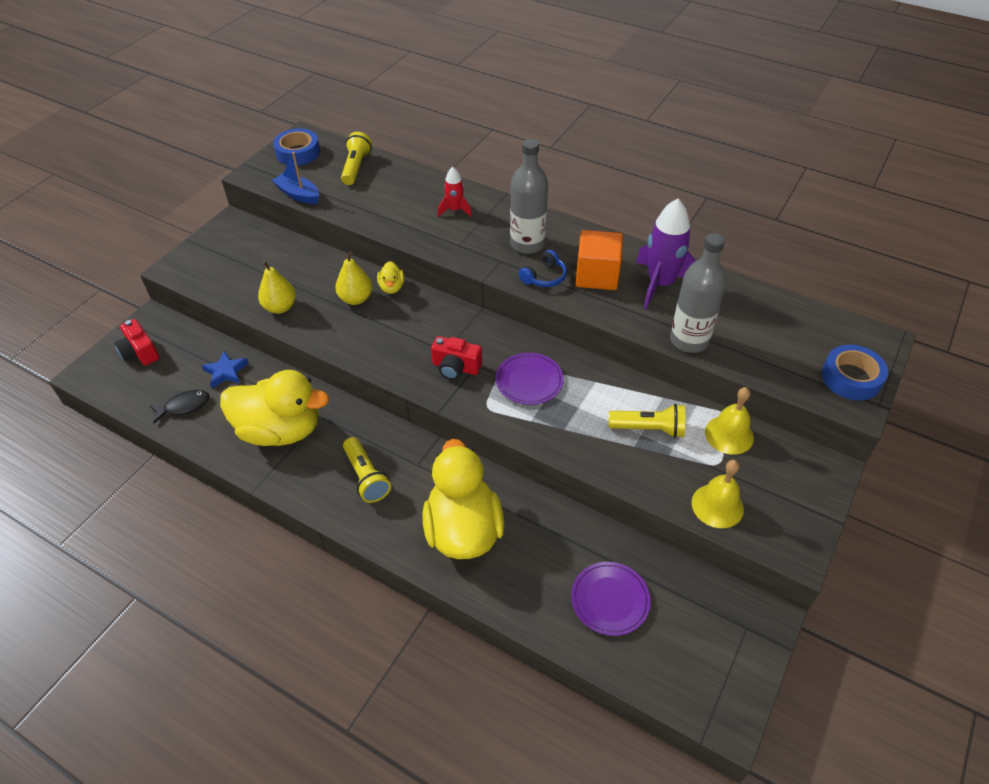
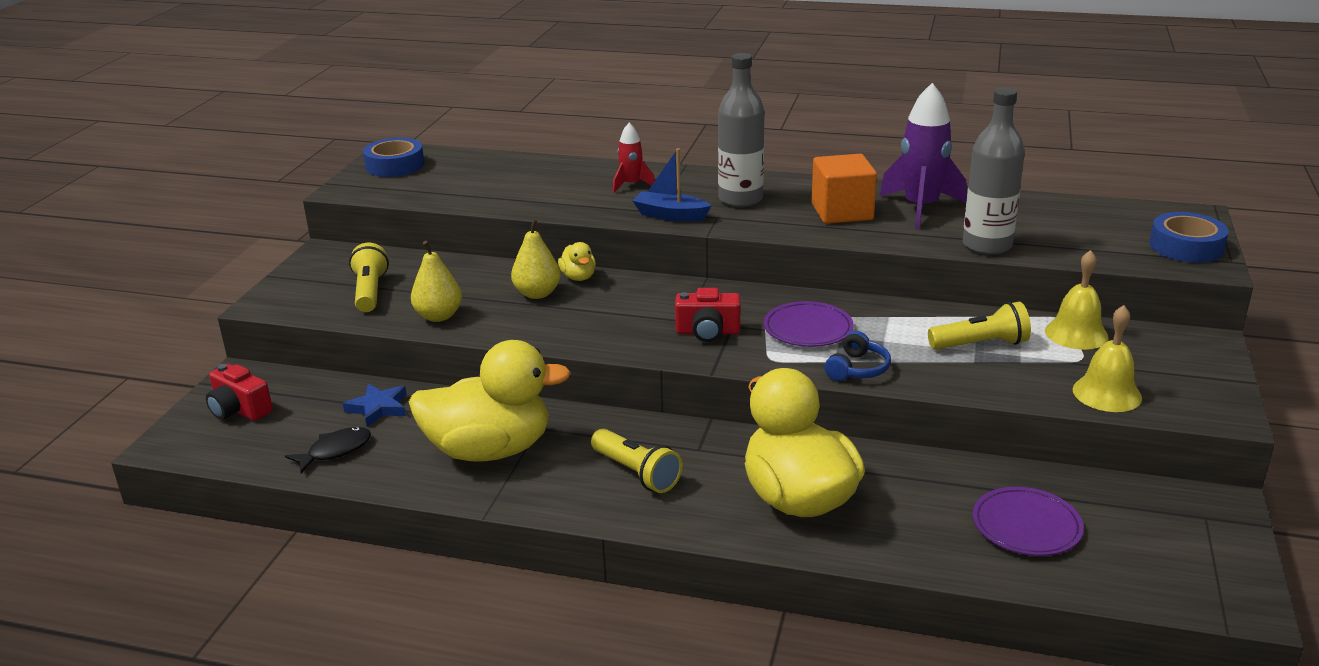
camera: 15 degrees left, 20 degrees down
(298, 194) = (418, 198): blue boat -> blue boat (670, 215)
(356, 167) = (480, 168): yellow flashlight -> yellow flashlight (370, 292)
(544, 277) = (780, 222): blue headphones -> blue headphones (857, 369)

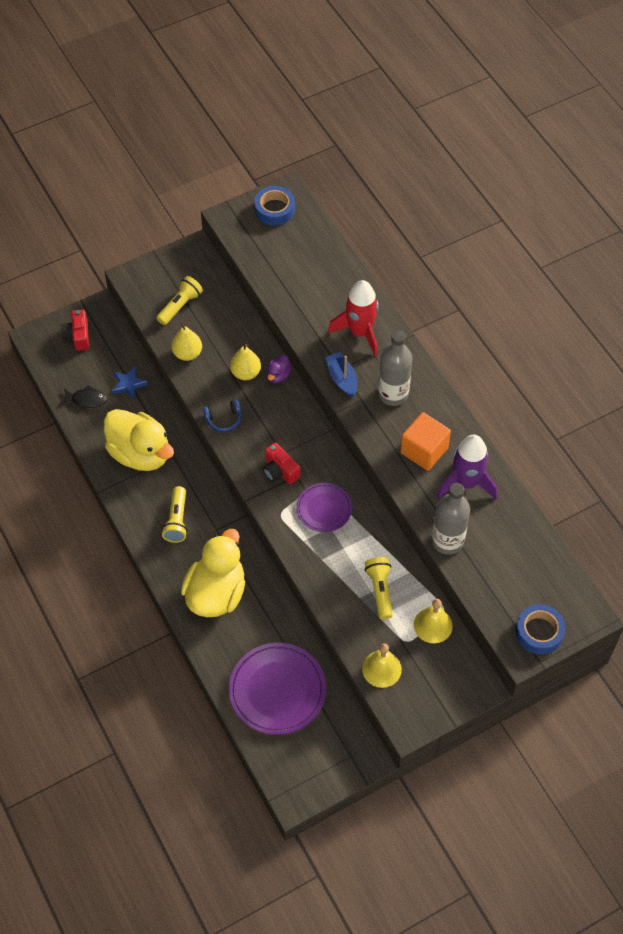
camera: 45 degrees right, 30 degrees up
(578, 277) = (278, 375): yellow duck -> purple duck
(631, 185) = (360, 332): red rocket -> red rocket, size x1.86
(857, 369) = (306, 555): blue headphones -> blue headphones (223, 419)
(980, 344) = (380, 590): yellow flashlight -> yellow flashlight turned 135 degrees counterclockwise
(1026, 526) = (277, 690): purple plate -> purple plate, size x1.67

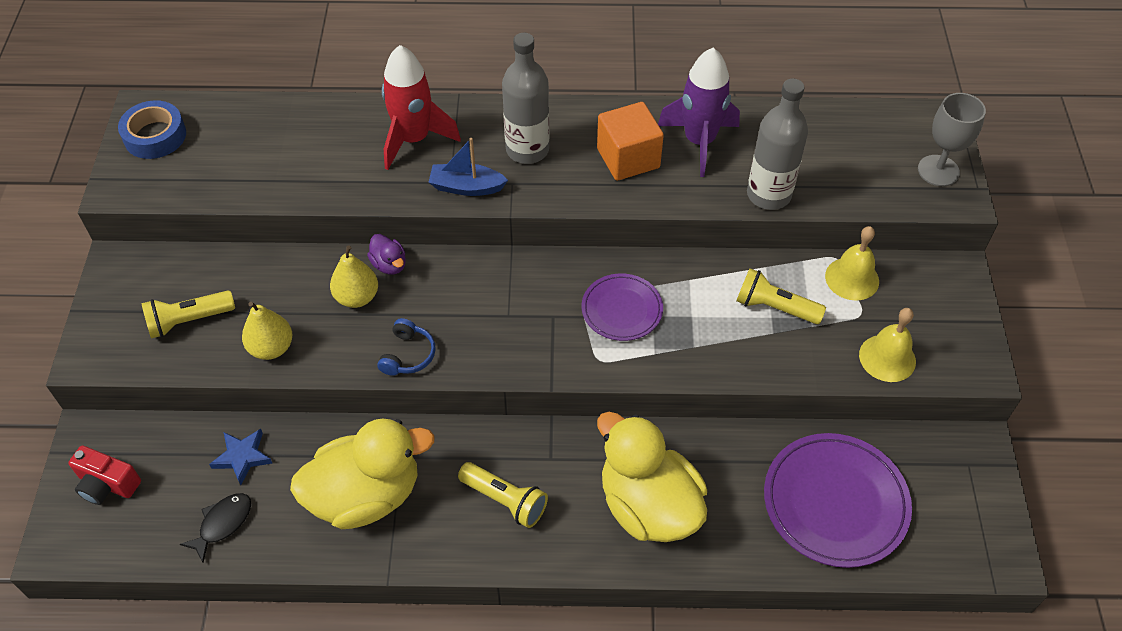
camera: 60 degrees left, 5 degrees down
(180, 306) = (189, 321): yellow flashlight -> yellow flashlight turned 90 degrees counterclockwise
(280, 471) = (533, 330): red camera -> none
(539, 632) = (938, 171): blue tape -> grey goblet

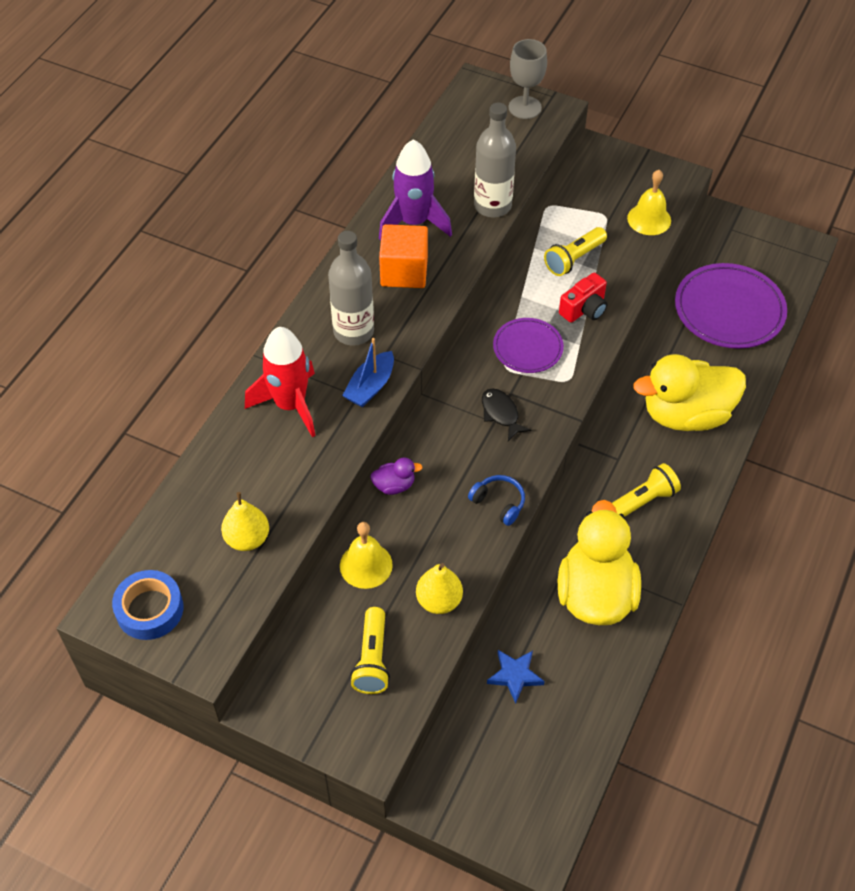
camera: 65 degrees left, 0 degrees up
(107, 484) = (493, 794): red camera -> red camera (584, 309)
(222, 524) = (576, 709): black fish -> black fish (501, 414)
(357, 297) = (417, 520): yellow pear -> yellow pear (247, 539)
(852, 278) = (571, 206): yellow bell -> yellow bell (366, 565)

